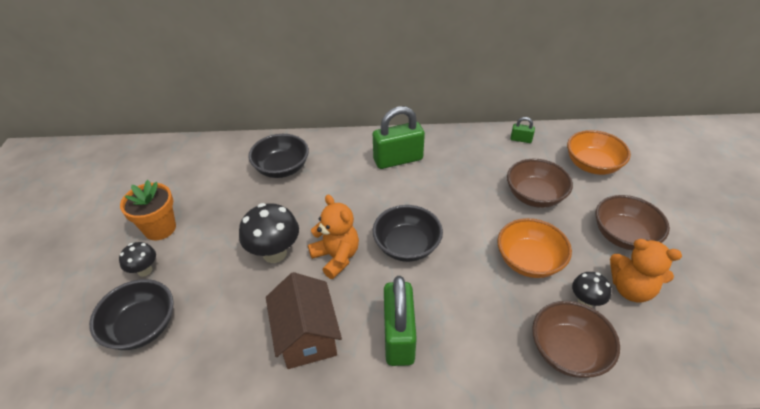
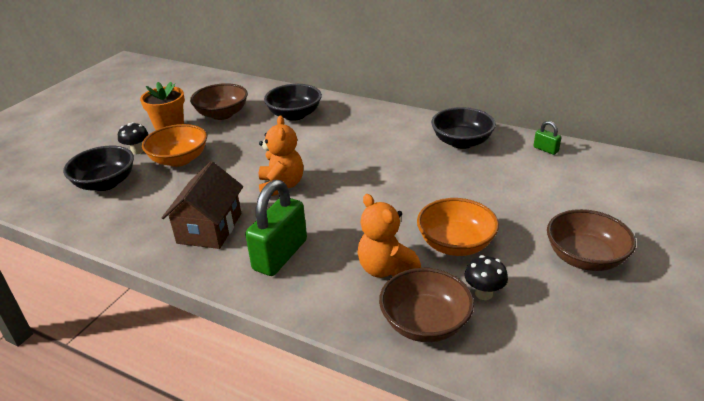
camera: 30 degrees right, 10 degrees down
(274, 253) = (236, 168): black mushroom -> none
(398, 159) = (402, 134): green padlock -> none
(407, 246) = (348, 197): black bowl -> black bowl (461, 142)
(534, 196) = (514, 197): brown bowl -> brown bowl (222, 114)
(592, 165) = (609, 190): orange bowl -> orange bowl (179, 159)
(631, 289) = (546, 302): orange teddy bear -> orange teddy bear (386, 269)

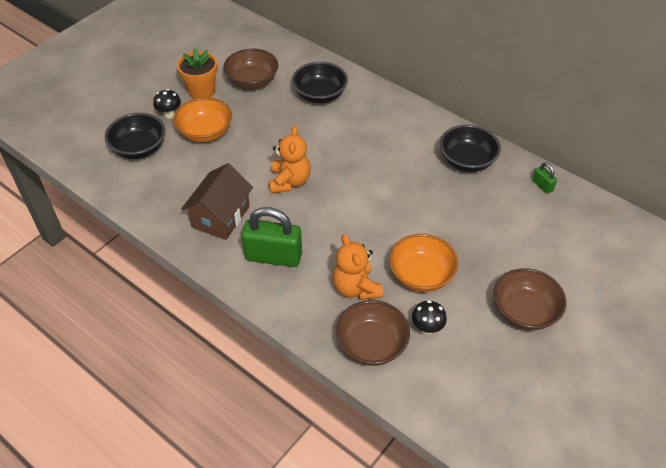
camera: 10 degrees right, 15 degrees up
(280, 255) = (273, 256): green padlock -> green padlock turned 60 degrees clockwise

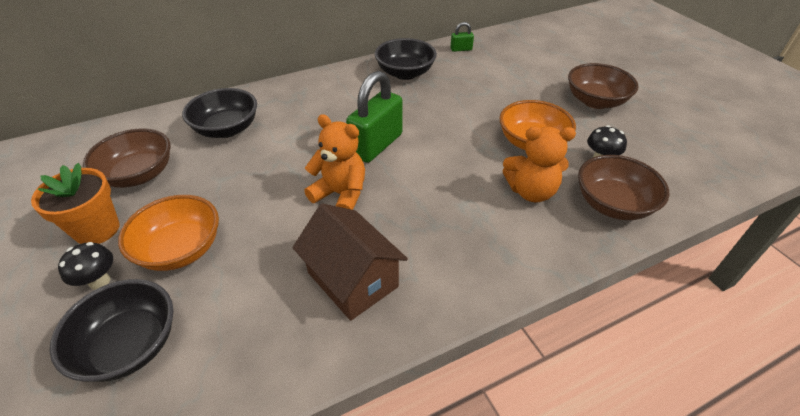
camera: 65 degrees left, 5 degrees down
(273, 256) = (452, 246): green padlock -> green padlock (376, 145)

